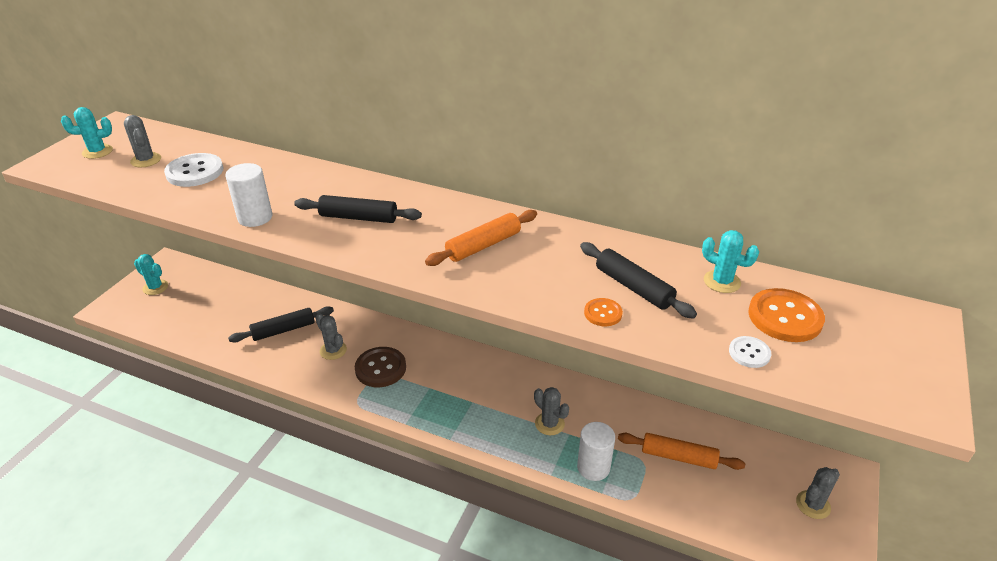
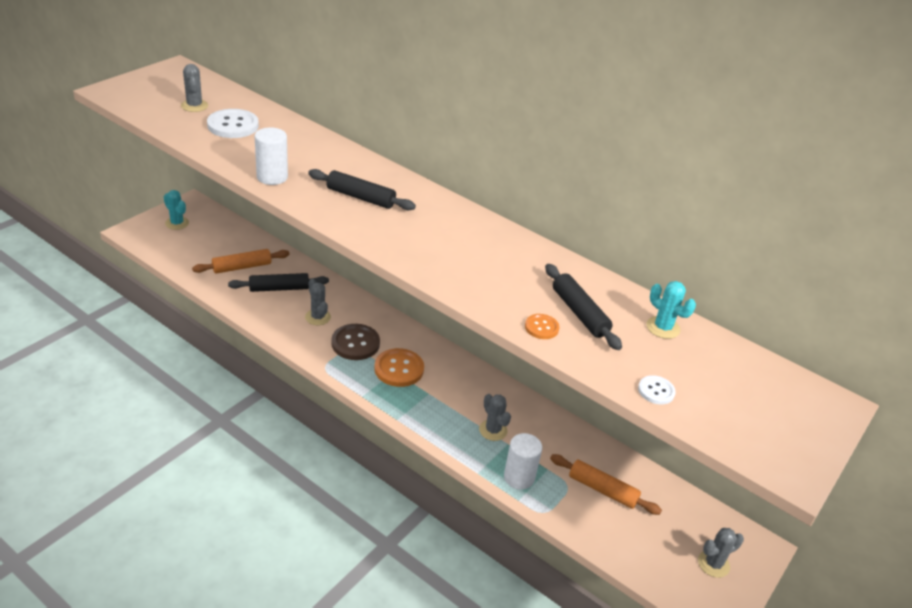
camera: 10 degrees right, 0 degrees up
(97, 152) = (156, 89): turquoise cactus -> none
(483, 245) = (461, 246): orange rolling pin -> orange rolling pin (242, 267)
(785, 317) = (705, 370): orange button -> orange button (399, 369)

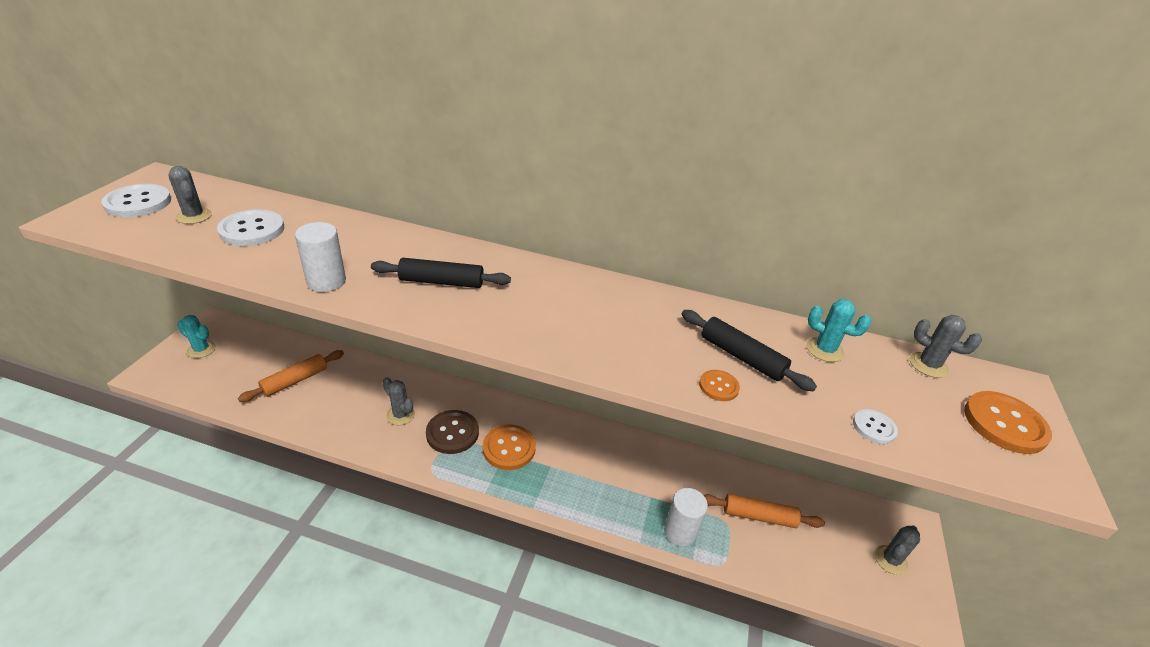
camera: 20 degrees left, 0 degrees up
(158, 87) = (138, 203): none -> white button
(279, 288) = (346, 394): black rolling pin -> none
(493, 430) = (630, 487): grey cactus -> grey cactus (928, 365)
(786, 423) = (1004, 424): none -> orange button

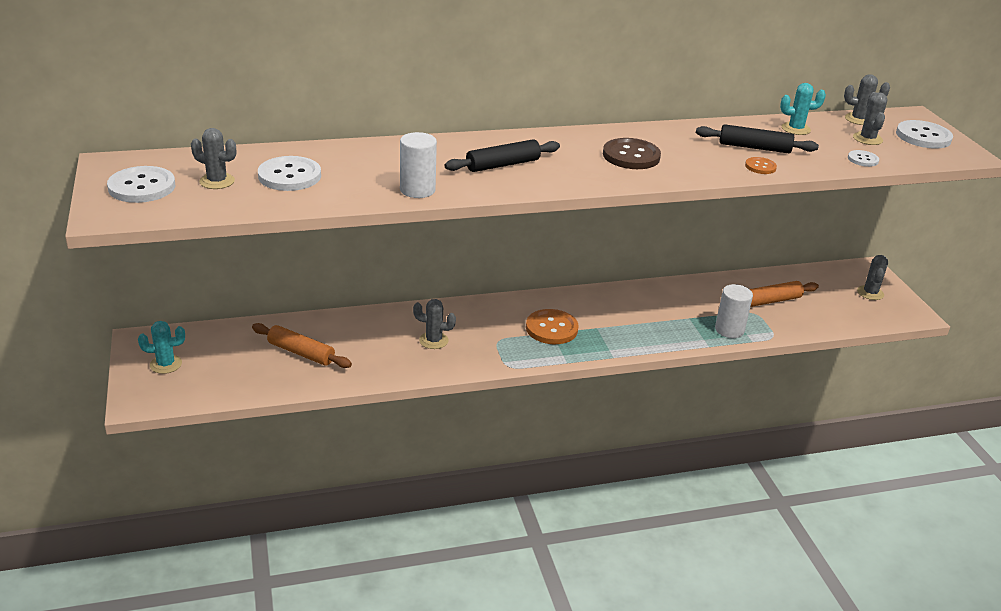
camera: 30 degrees left, 5 degrees down
(295, 381) = (301, 353): orange rolling pin -> orange rolling pin turned 75 degrees counterclockwise
(452, 433) = (494, 336): brown button -> brown button (631, 156)
(913, 398) = (867, 139): none -> grey cactus
(1004, 424) = (923, 136): orange button -> white button

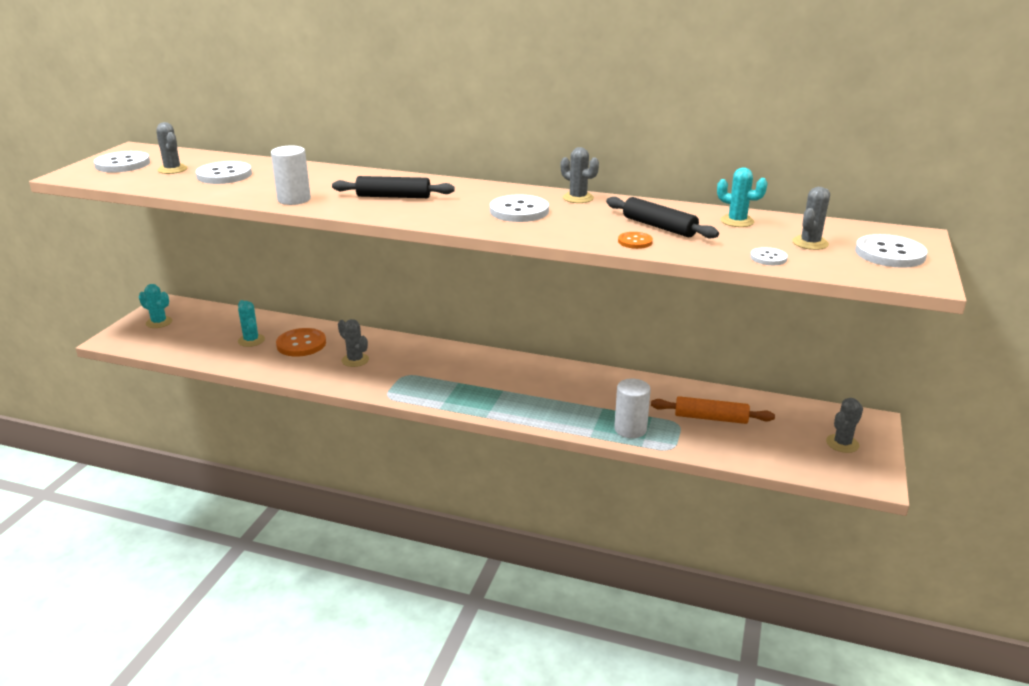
camera: 35 degrees right, 5 degrees down
(301, 353) = (251, 340): orange rolling pin -> turquoise cactus
(551, 328) = (462, 379): orange button -> orange button (301, 344)
(631, 156) = (519, 211): brown button -> white button
(859, 119) = (832, 226): grey cactus -> grey cactus (578, 198)

